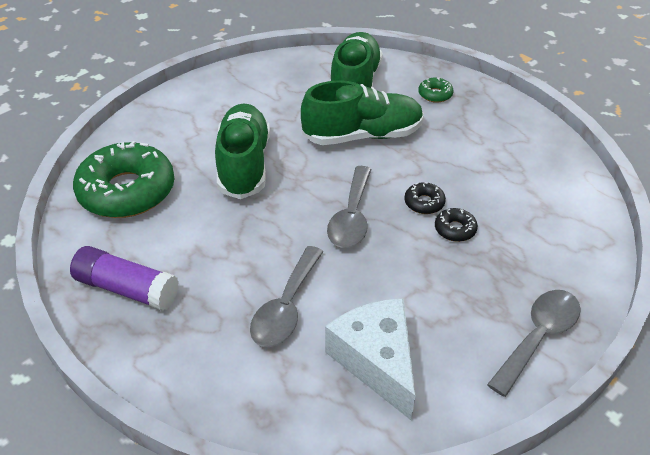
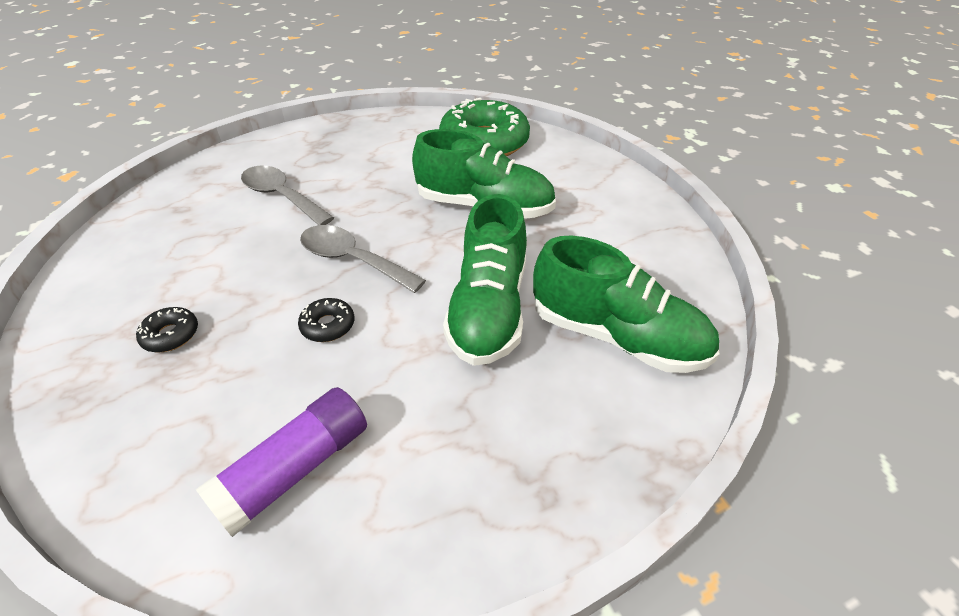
camera: 110 degrees right, 0 degrees up
(127, 289) = (370, 133): purple glue stick -> purple glue stick (295, 469)
(376, 361) = (180, 229): white cheese -> none
(435, 94) = (558, 433): green donut -> none
(455, 229) = (265, 337): black donut -> black donut (171, 335)
(538, 337) = (71, 346): grey spoon -> none

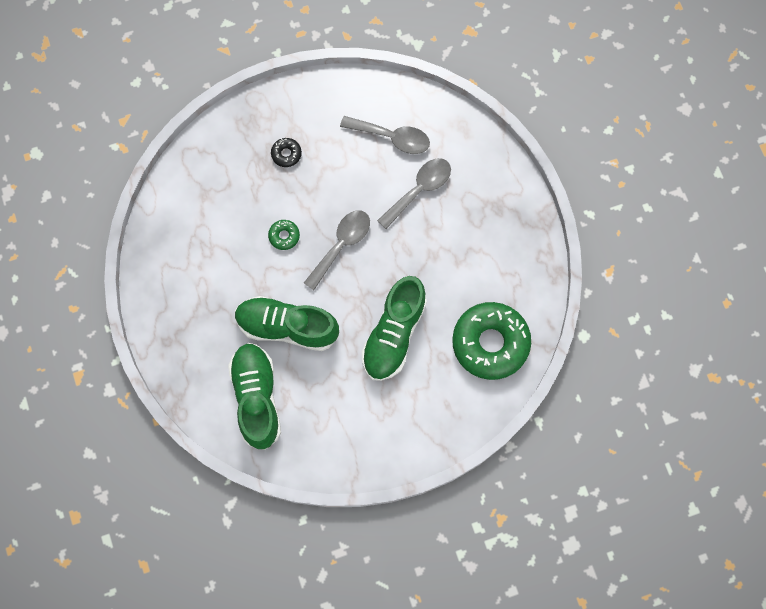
camera: 95 degrees right, 30 degrees up
(192, 223) = (392, 137): none -> grey spoon
(295, 469) = (195, 231): purple glue stick -> none
(328, 325) = (284, 236): black donut -> green donut
(617, 336) = (257, 398): green shoe -> green shoe turned 135 degrees clockwise

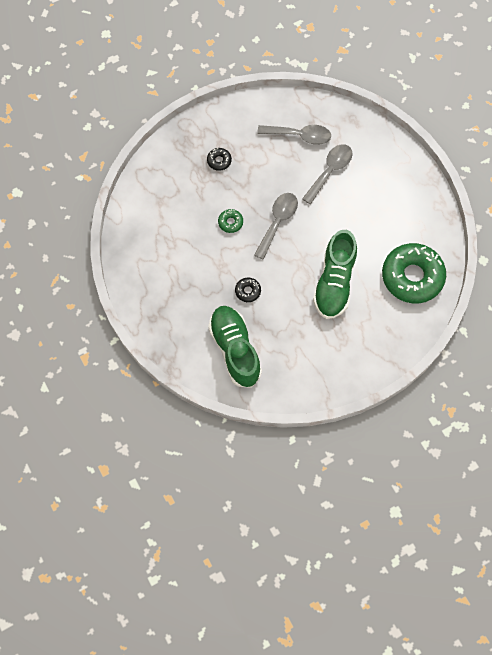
camera: 10 degrees left, 5 degrees down
(287, 327) = (248, 291): green shoe -> black donut

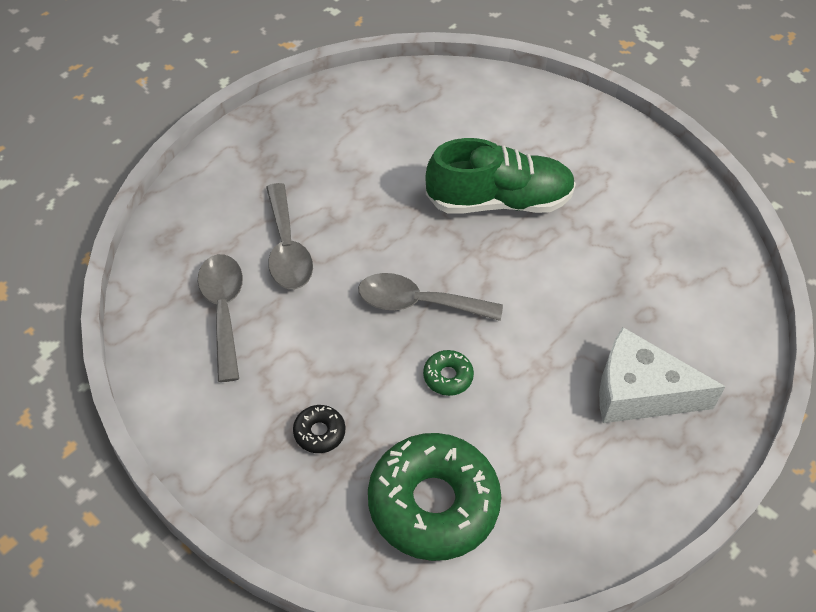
camera: 110 degrees left, 15 degrees down
(192, 306) = (639, 392): none -> white cheese
(235, 349) = (682, 307): green shoe -> none
(248, 291) = (570, 315): black donut -> none
(330, 171) = (287, 249): grey spoon -> grey spoon turned 120 degrees counterclockwise
(412, 277) = (445, 109): green donut -> green donut (433, 503)

